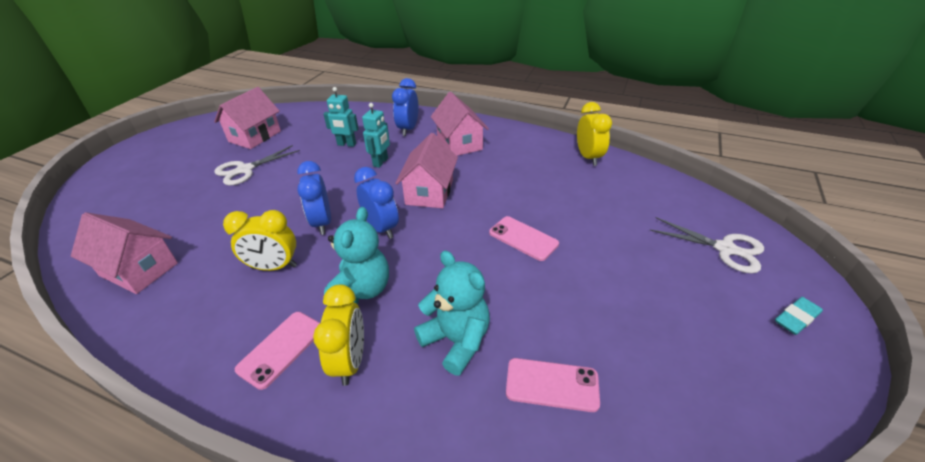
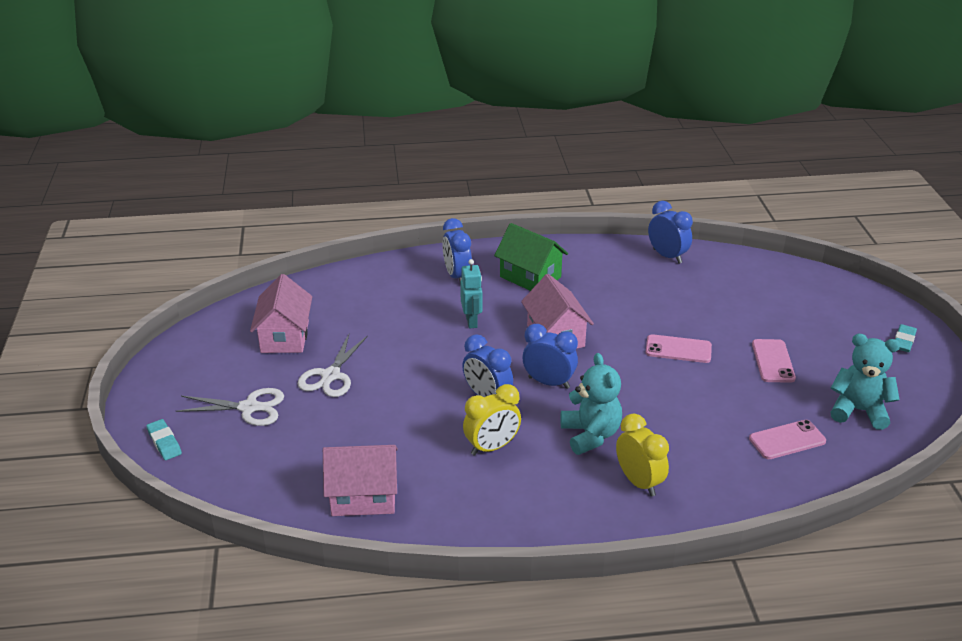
camera: 30 degrees left, 5 degrees down
(99, 179) = (164, 442): none -> turquoise eraser
(281, 349) = (577, 496): pink phone -> pink phone (773, 361)
(346, 144) = (409, 314): turquoise robot -> none
(456, 340) = (700, 440): turquoise teddy bear -> turquoise teddy bear (858, 411)
(459, 143) = (530, 277): pink house -> green house
(588, 157) = (667, 256): yellow clock -> blue clock
(725, 249) = (831, 306): white scissors -> white scissors (249, 408)

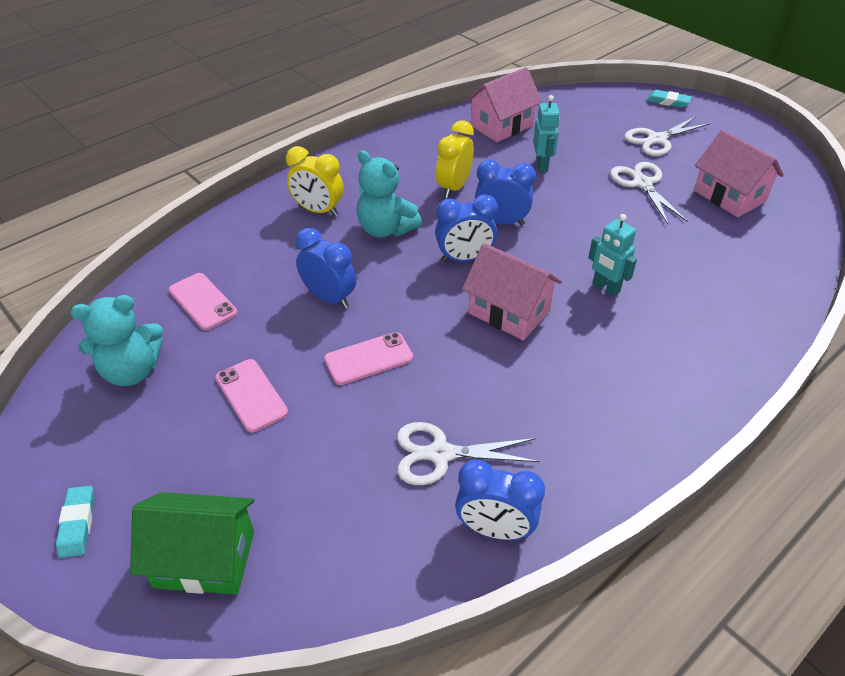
camera: 145 degrees right, 10 degrees up
(386, 432) = (542, 165): none -> turquoise robot
(457, 276) = (695, 338): blue clock -> blue clock (329, 298)
(530, 277) = (622, 382): green house -> green house (204, 559)
(670, 290) = (440, 454): none -> white scissors
(787, 440) = (203, 301): pink phone -> pink phone turned 75 degrees counterclockwise

